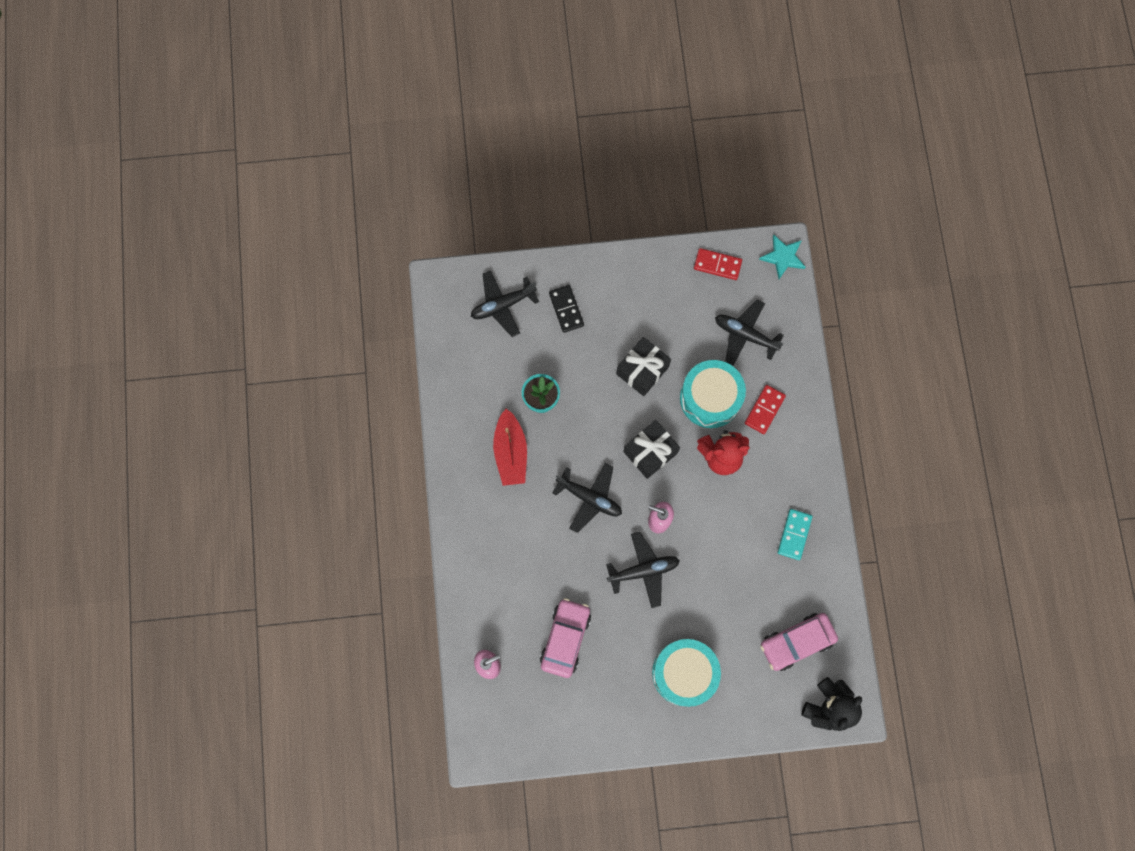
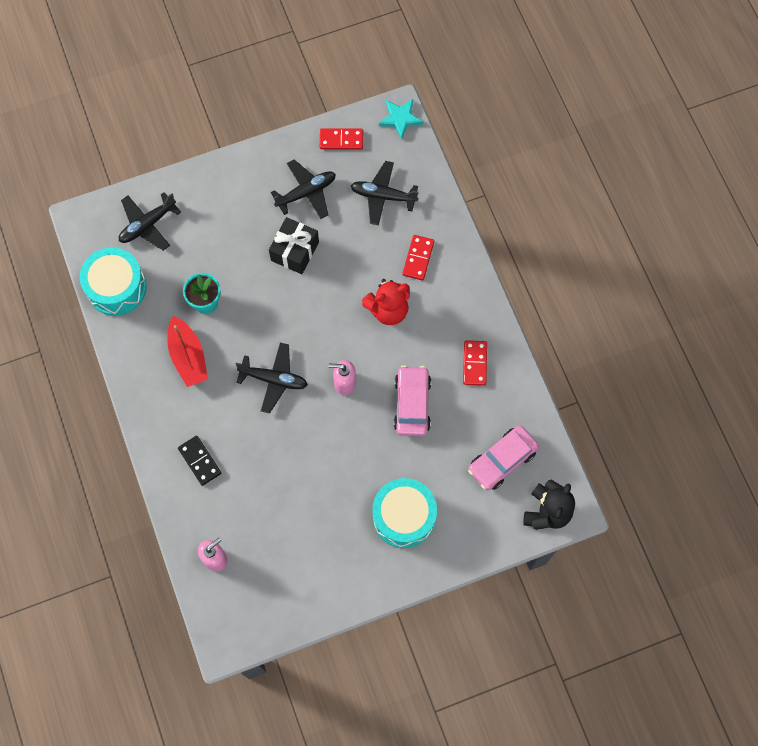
camera: 15 degrees left, 5 degrees down
(565, 638) = (283, 514): pink car -> pink car (412, 404)
(566, 309) = (209, 214): black domino -> black domino (200, 461)
(643, 570) = (342, 432): black plane -> black plane (306, 193)
(650, 452) = (321, 323): black gift -> none
(710, 398) = (365, 260): turquoise drum -> turquoise drum (116, 287)
(794, 534) = (474, 363): turquoise domino -> red domino

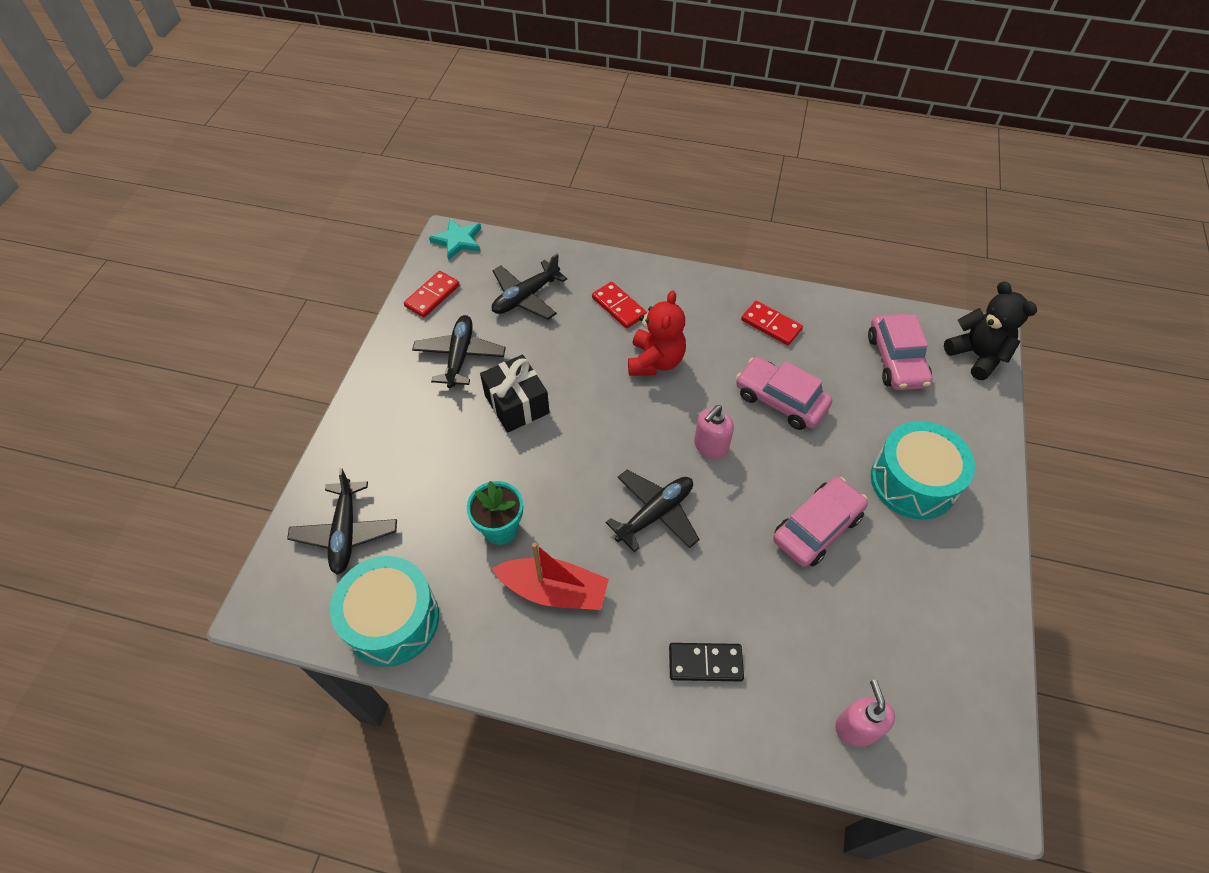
camera: 55 degrees left, 15 degrees down
(328, 476) = (817, 527): none -> pink car

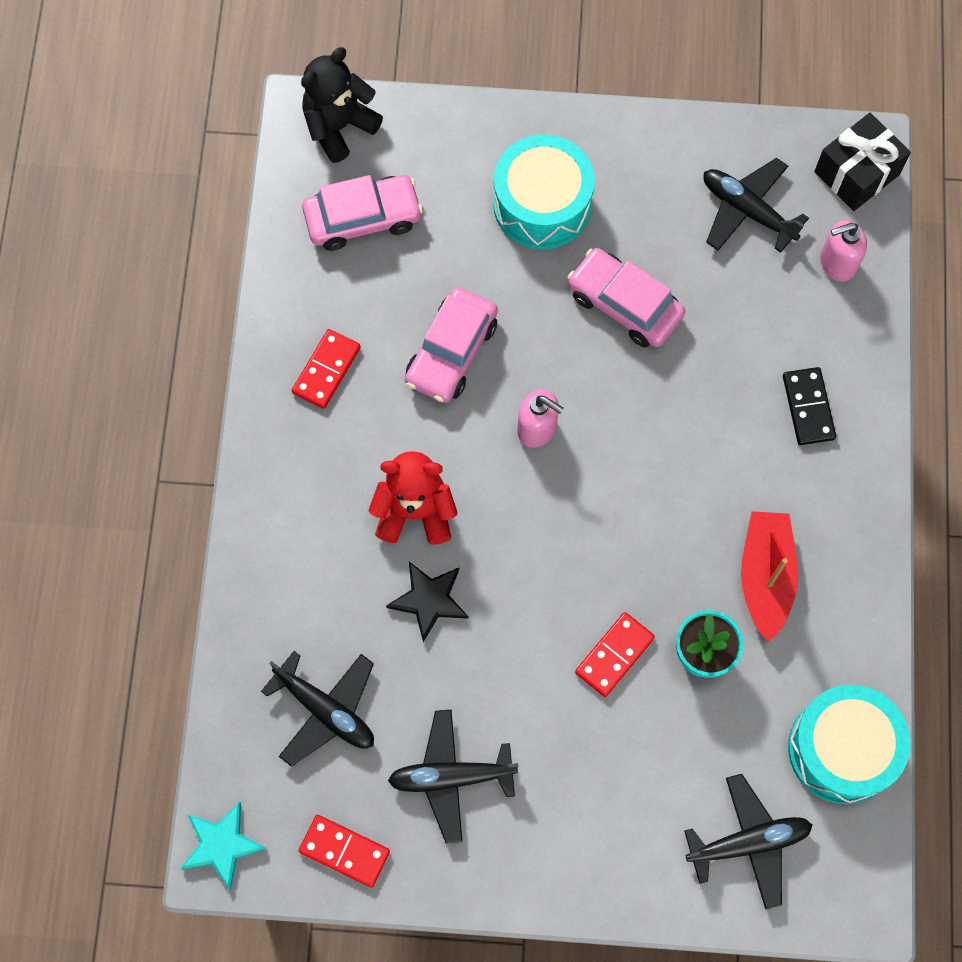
camera: 100 degrees left, 15 degrees up
(516, 404) = (518, 679): black gift -> black gift (857, 173)
(588, 361) = (429, 600): none -> black star
(618, 307) = (324, 575): red domino -> red domino (614, 655)
(655, 514) = (644, 481): black plane -> black plane (747, 211)

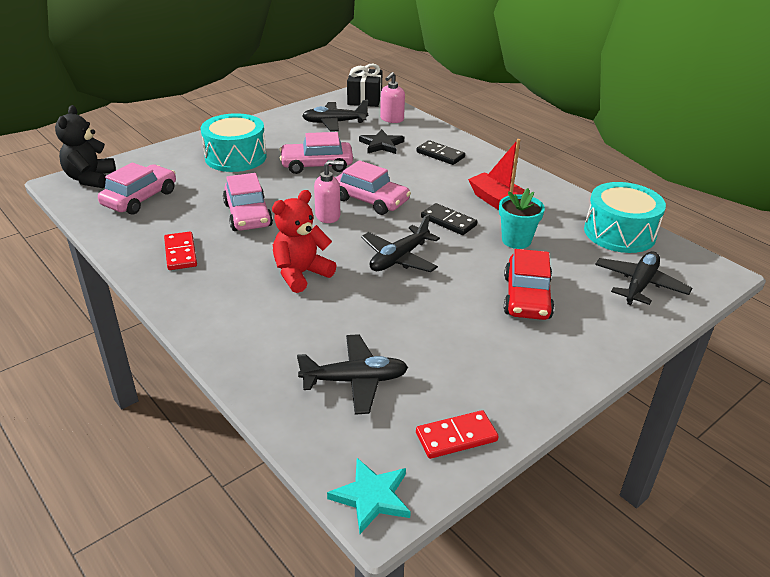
camera: 45 degrees left, 35 degrees down
(429, 600) = (354, 300): black star -> black star (381, 144)
(451, 777) = (468, 359): black plane -> black plane (399, 258)
(604, 751) = (527, 297): none -> red car
(614, 655) = (478, 263): red domino -> none
(616, 436) = (370, 200): none -> pink car
(663, 555) = (448, 221): none -> black domino

